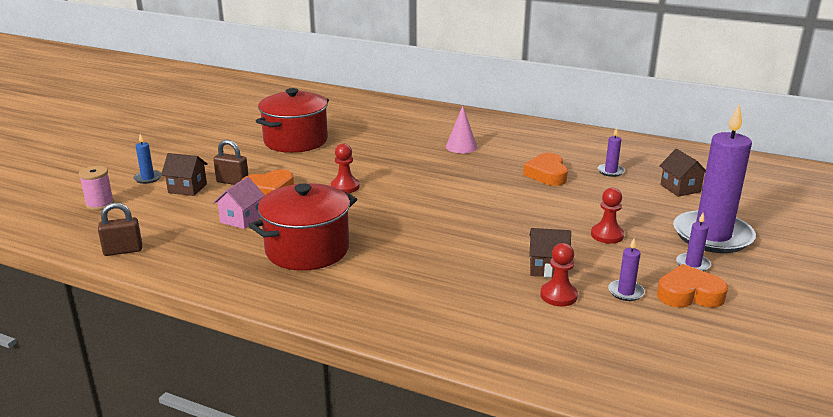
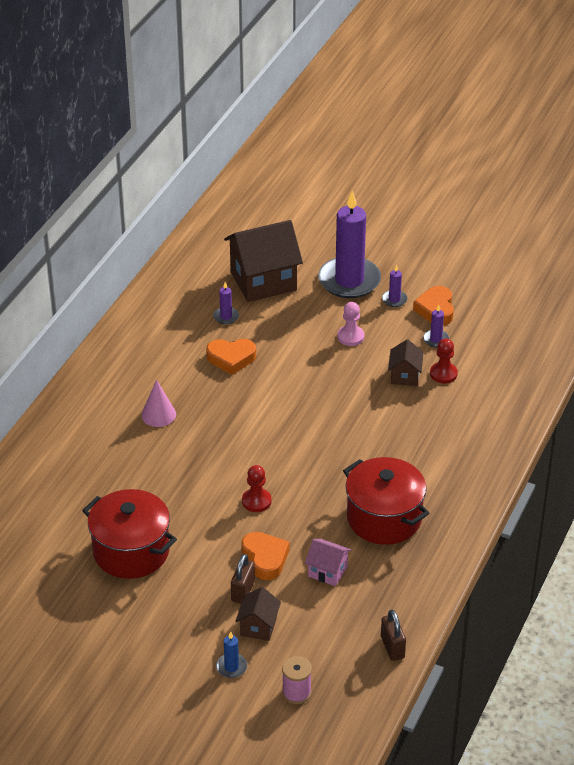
camera: 90 degrees left, 15 degrees up
(607, 235) = (350, 337): red pawn -> pink pawn
(680, 188) = (263, 281): brown house -> brown house, size x2.04

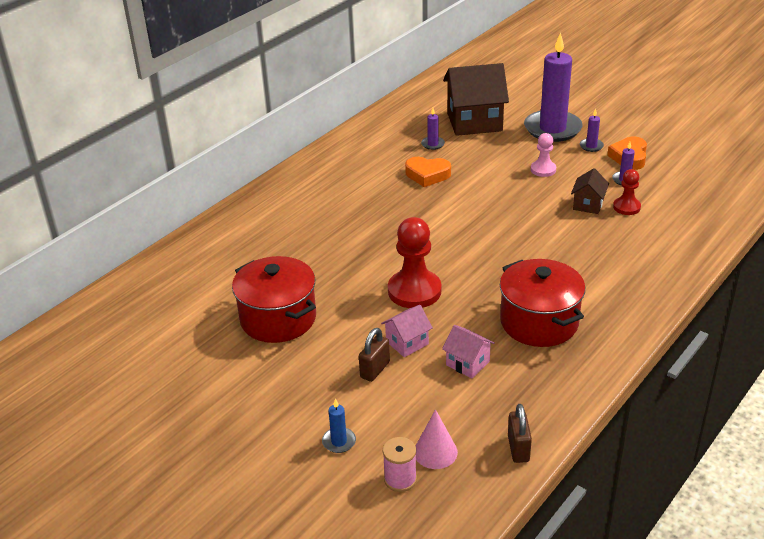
camera: 15 degrees right, 5 degrees down
(158, 414) = (346, 210): pink cone -> pink cone (435, 452)
(256, 501) = (414, 291): red pawn -> red pawn, size x1.81
(258, 626) = (380, 406): brown house -> none
(265, 558) = (407, 343): orange heart -> pink house

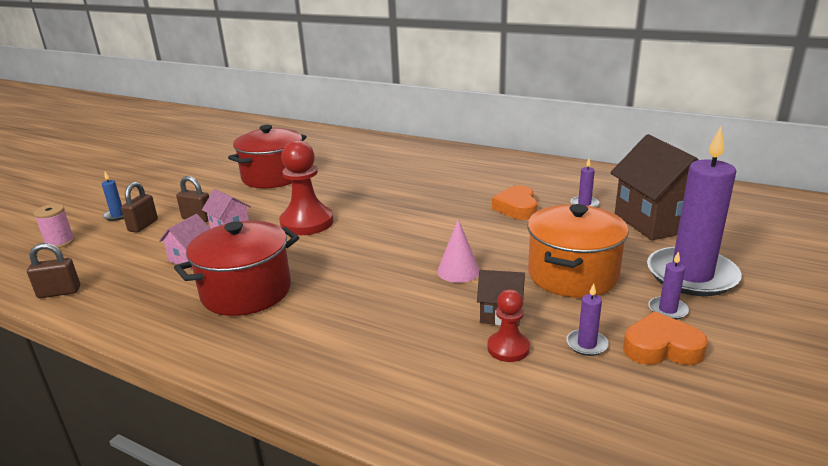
camera: 80 degrees right, 10 degrees down
(378, 412) = (143, 225): none -> brown padlock
(435, 452) = (81, 253): pink cone -> pink cone (458, 271)
(543, 170) = (572, 275): pink pawn -> orange pot

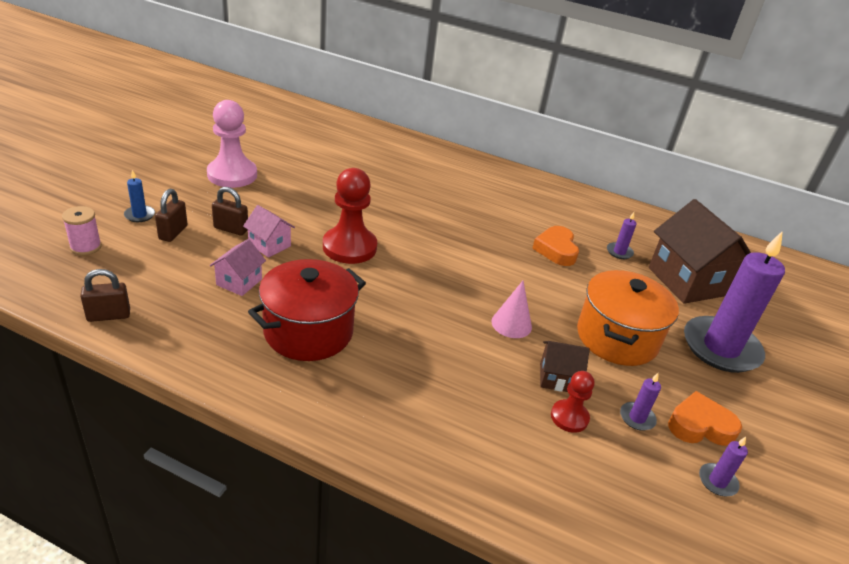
camera: 10 degrees left, 10 degrees up
(212, 179) = (232, 175): none -> pink pawn
(273, 177) = (299, 179): red pot -> none
(667, 310) = (702, 385): purple candle -> purple candle (717, 481)

